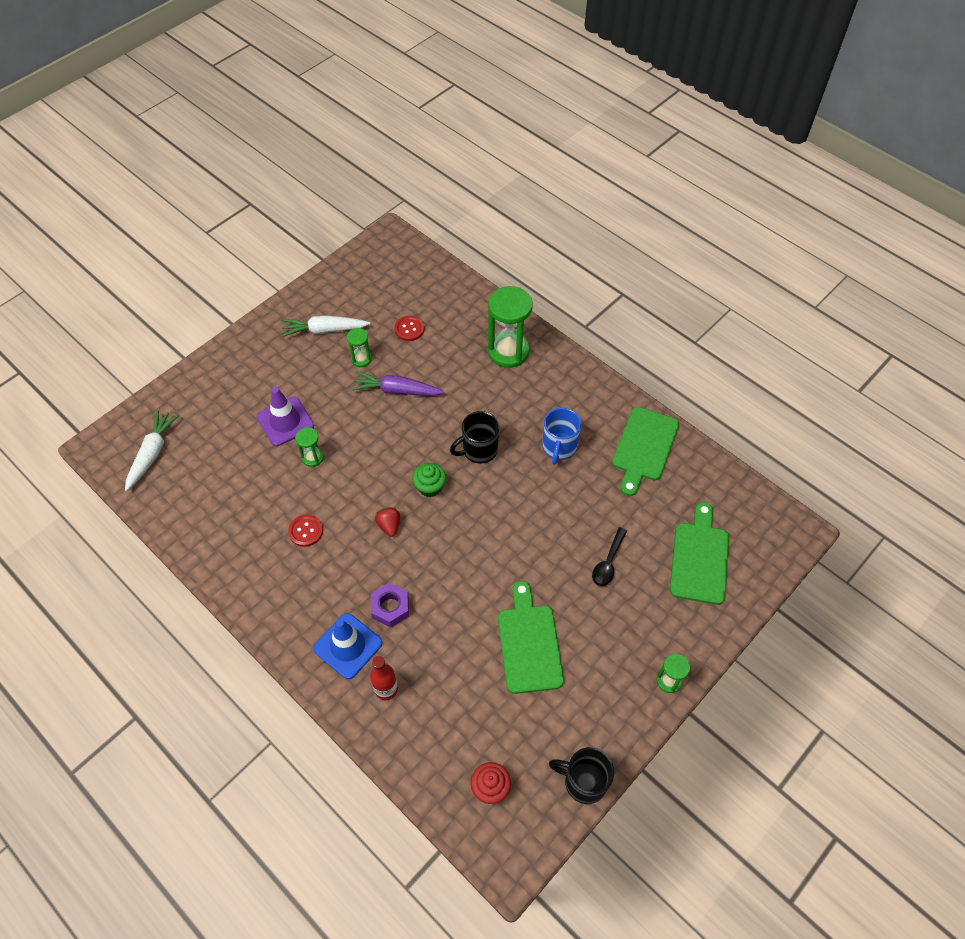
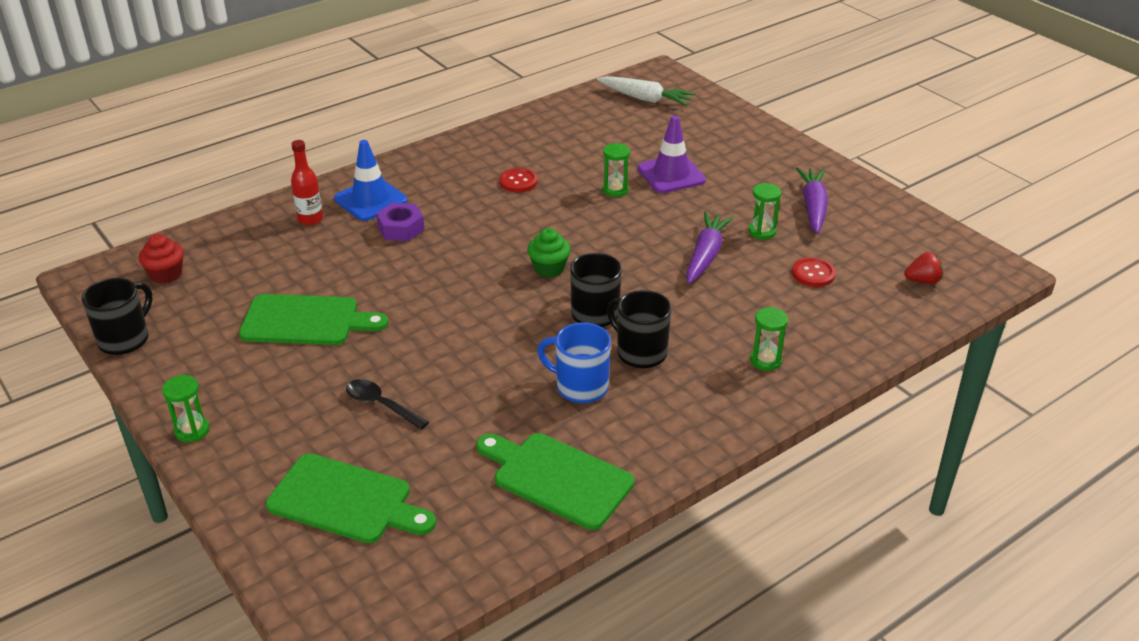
camera: 100 degrees right, 20 degrees down
(324, 330) = (813, 207): white carrot -> purple carrot
(389, 525) = (505, 235): red strawberry -> red strawberry (922, 281)
(508, 351) = (765, 360): green hourglass -> green hourglass, size x0.49
(516, 418) = (640, 352): none -> black mug

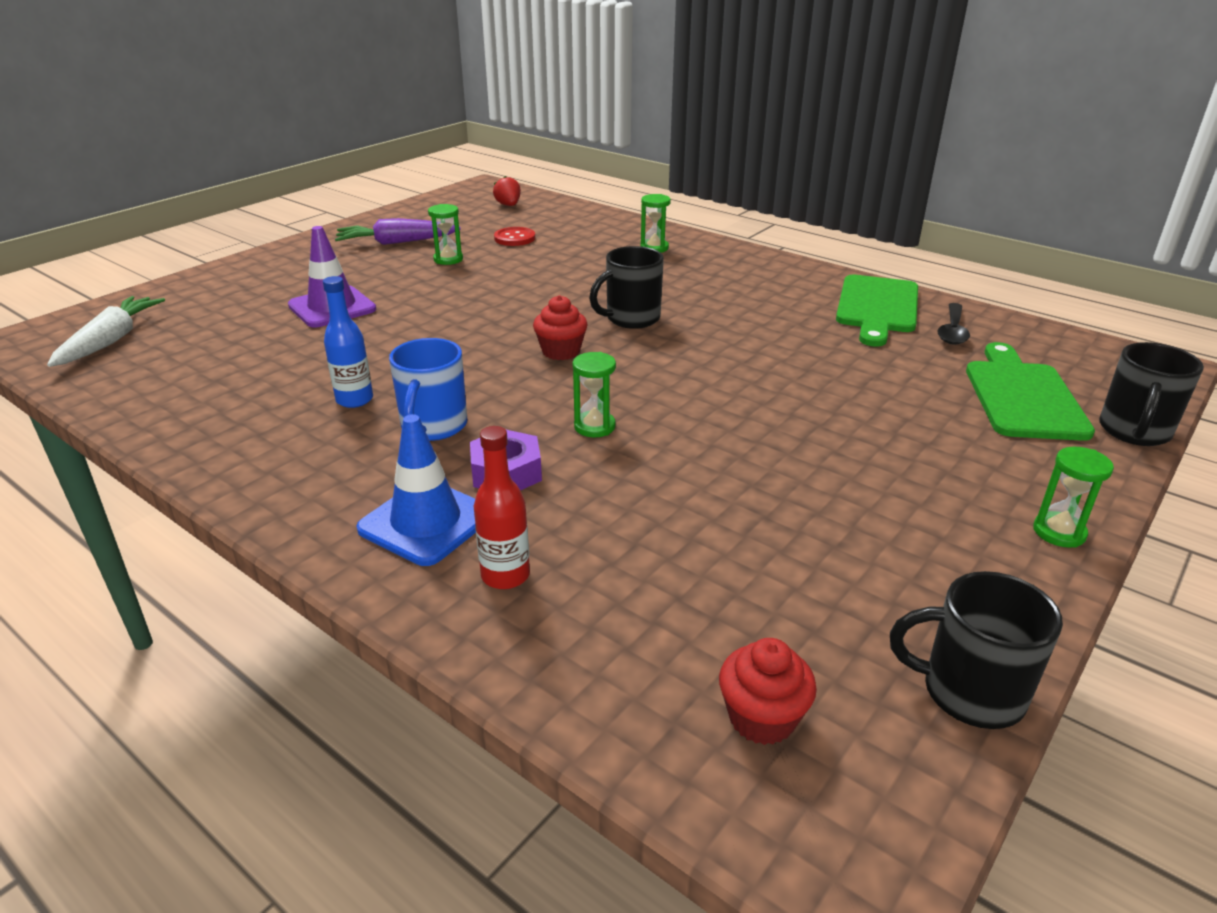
camera: 105 degrees left, 5 degrees down
(306, 321) = (774, 500): green cutting board -> none
(381, 405) = (875, 407): black spoon -> black spoon (952, 331)
(518, 181) = (354, 400): red button -> blue bottle
(549, 268) = (561, 351): green cupcake -> red cupcake
(580, 387) = (751, 312): blue mug -> blue mug (433, 426)
(615, 190) = (372, 334): green hourglass -> green hourglass (594, 426)
(640, 352) = (680, 293): black mug -> black mug (1134, 431)
(706, 255) = (500, 279): purple carrot -> none

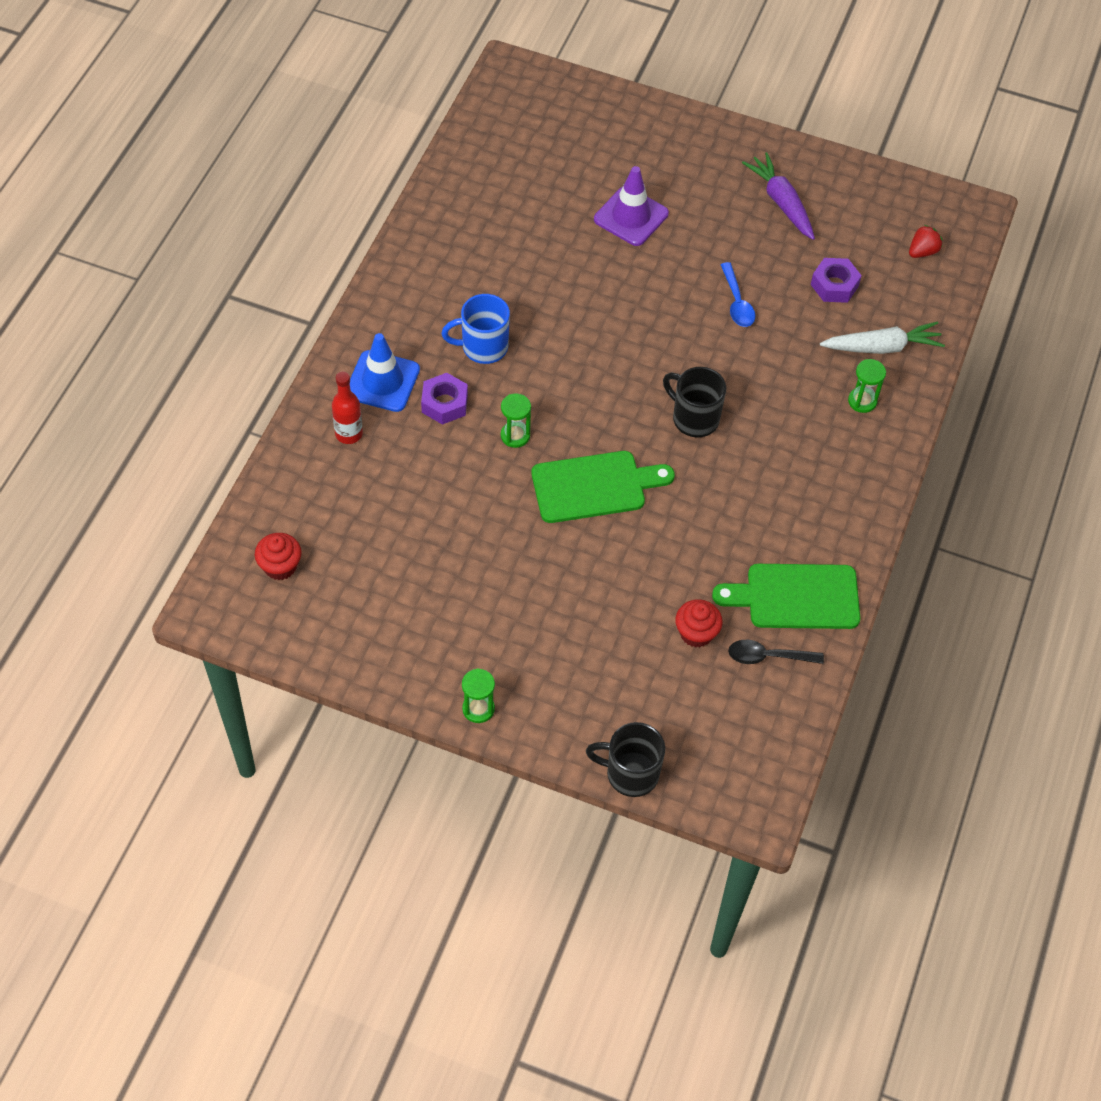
camera: 70 degrees right, 25 degrees up
(111, 340) = (527, 118): white carrot -> white carrot (882, 347)
(354, 400) = (500, 291): blue bottle -> none
(448, 259) = (760, 254): green hourglass -> none
(497, 277) = (737, 302): none -> blue spoon
(514, 238) = (834, 285): red button -> purple nut
(561, 351) = (616, 386): red cupcake -> red cupcake (696, 633)
(969, 692) = (321, 654): black mug -> none
(1022, 396) = (661, 702): green cutting board -> green cutting board (594, 486)

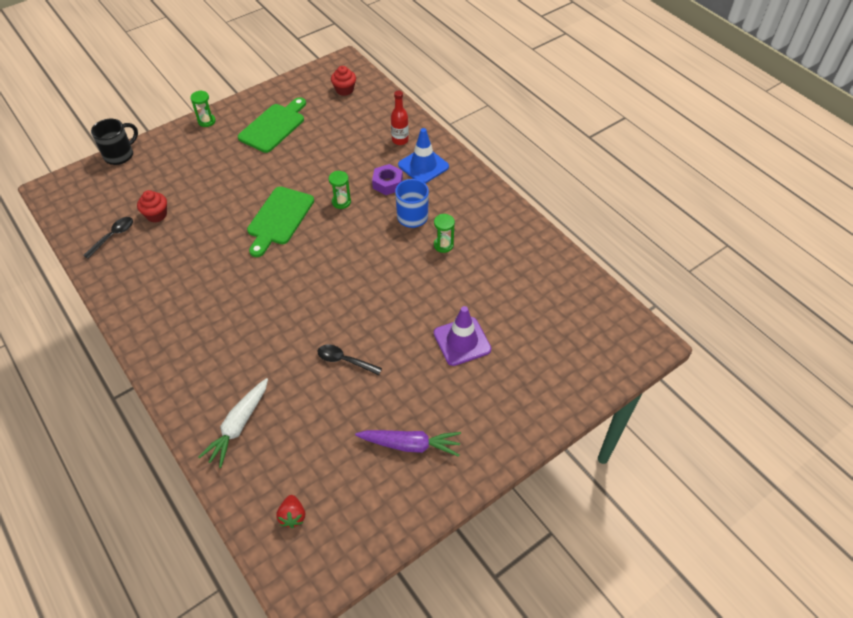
camera: 125 degrees right, 5 degrees down
(694, 418) = (280, 287): black mug -> none
(737, 302) = (344, 360): blue spoon -> black spoon
(795, 597) = (129, 268): green cutting board -> green cutting board (274, 126)
(834, 285) = (311, 430): purple nut -> none
(862, 401) = (211, 384): green hourglass -> green hourglass (443, 245)

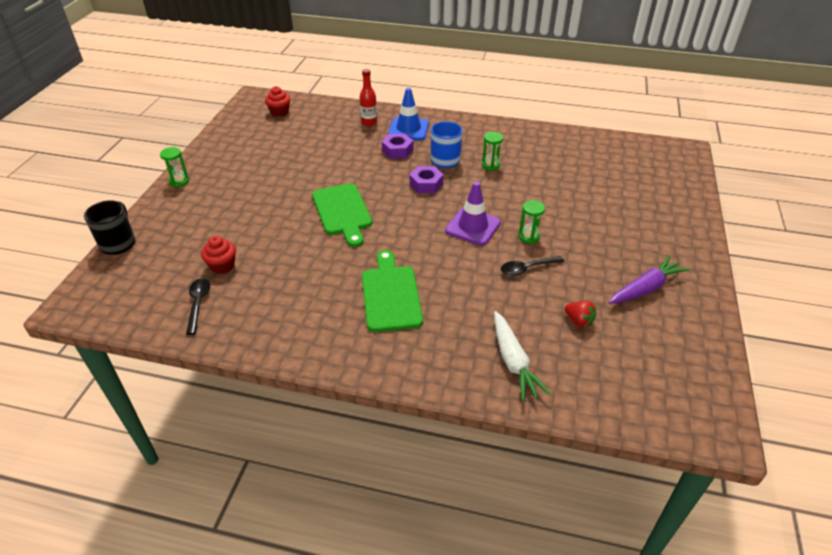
camera: 40 degrees left, 10 degrees down
(274, 126) = (250, 158): green cutting board -> green cutting board (390, 294)
(292, 516) = (641, 389): red strawberry -> red strawberry (578, 321)
(341, 202) = (378, 177): green hourglass -> green hourglass (529, 236)
(368, 231) = (426, 184): none -> purple nut
(462, 341) = (585, 210): purple traffic cone -> purple traffic cone (473, 226)

